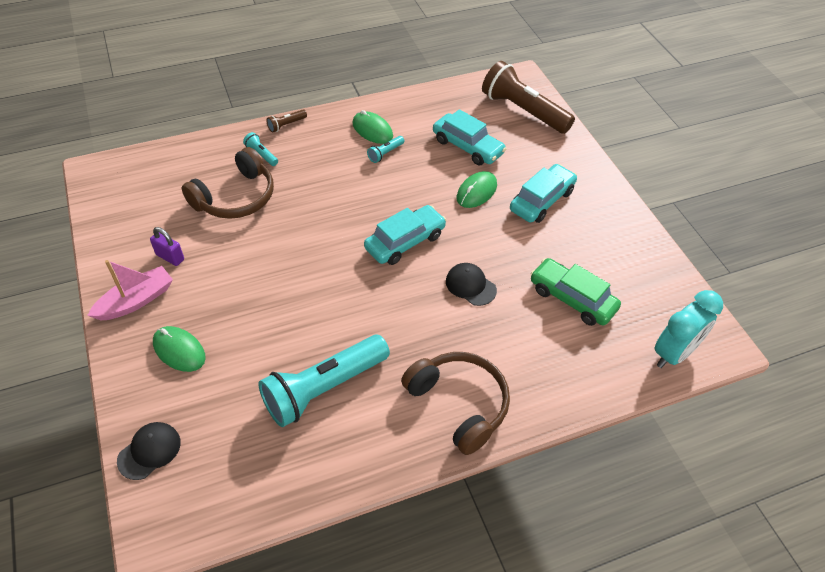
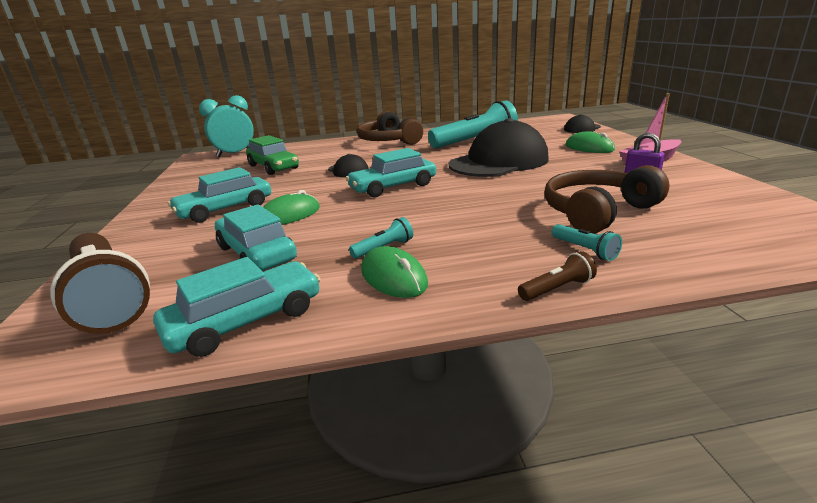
camera: 165 degrees left, 25 degrees down
(297, 305) = (499, 162): none -> black cap
(435, 101) = (246, 321): none -> turquoise car

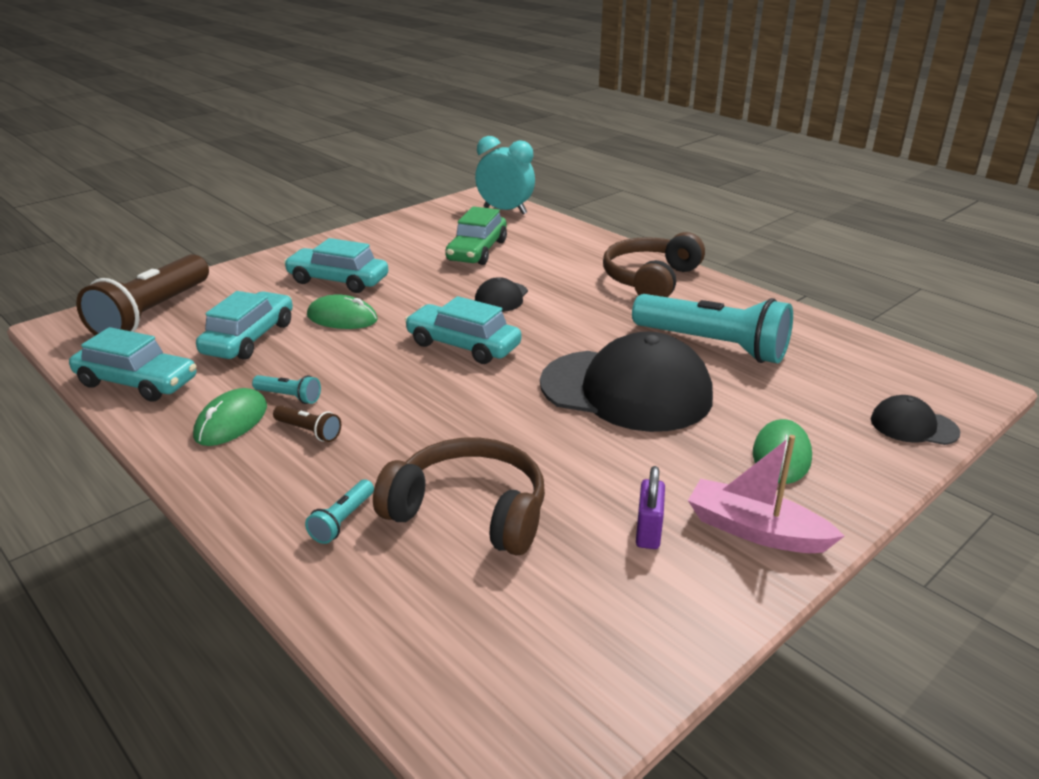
camera: 55 degrees right, 5 degrees up
(557, 289) = (242, 519): brown flashlight -> brown flashlight (309, 431)

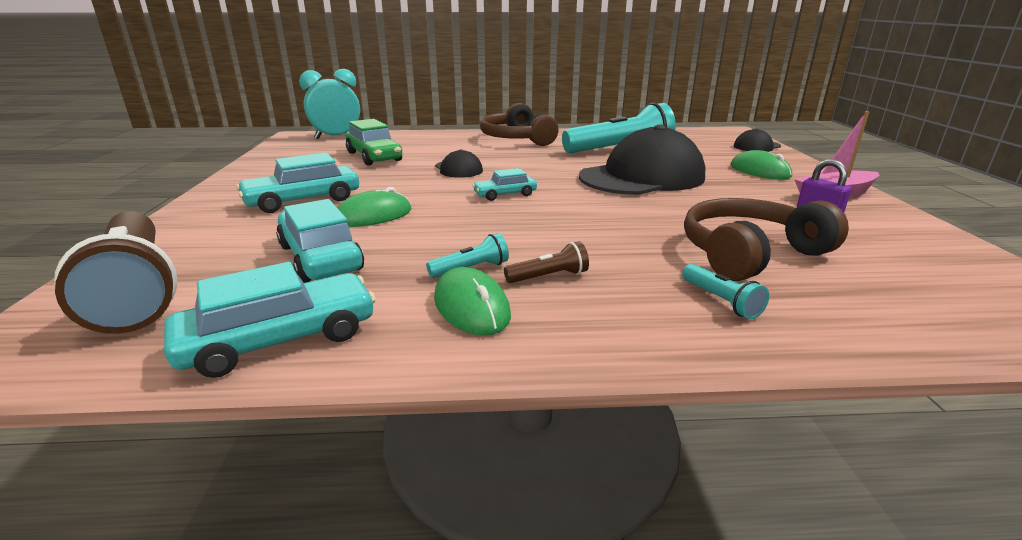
camera: 50 degrees left, 5 degrees down
(463, 345) = (505, 195): turquoise car -> turquoise car, size x0.58

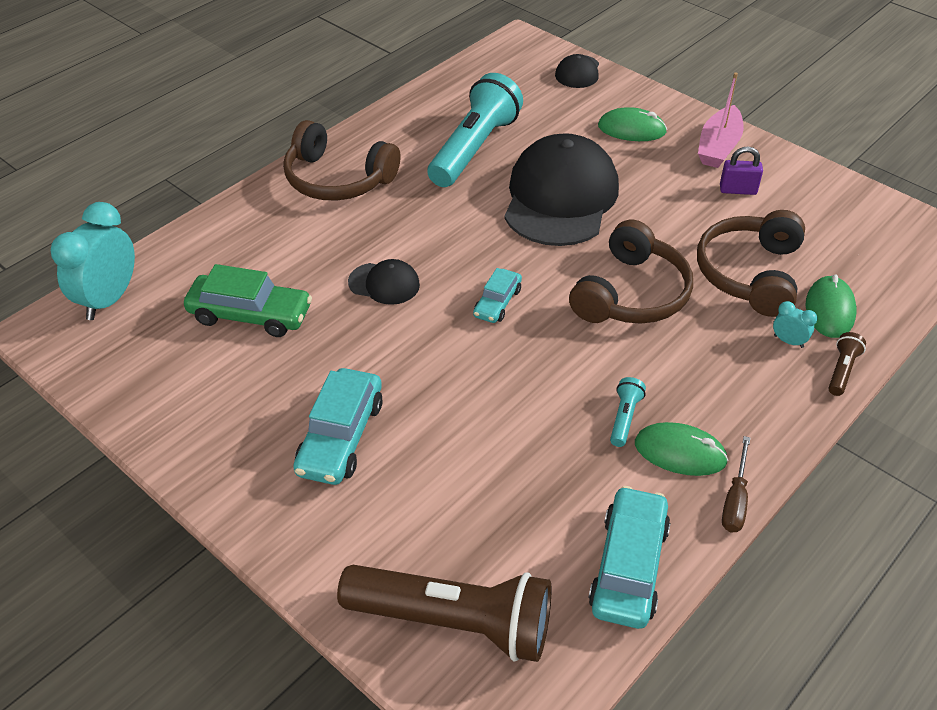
camera: 45 degrees left, 20 degrees up
(320, 258) = (508, 488): turquoise car -> none
(373, 216) = (446, 411): green mouse -> green mouse (829, 310)
(452, 361) = (735, 500): none -> brown screwdriver
(549, 277) = (679, 388): brown flashlight -> brown flashlight (842, 370)
(611, 224) = (632, 294): none -> brown headphones
(721, 301) = (788, 341): turquoise flashlight -> turquoise clock

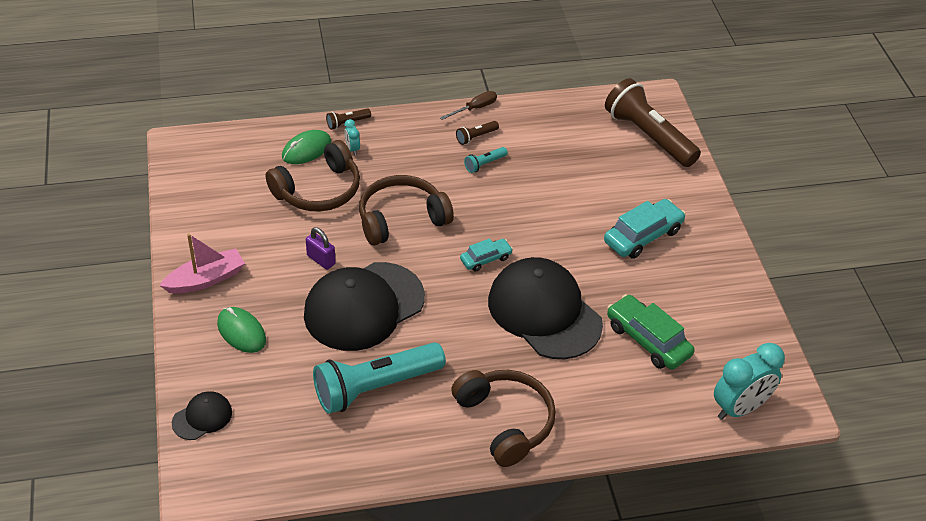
camera: 145 degrees left, 0 degrees up
(384, 283) = (544, 312): black cap -> black cap, size x2.22
(628, 566) = (552, 113): turquoise car -> none
(680, 452) = (476, 137): green mouse -> brown flashlight
(738, 190) = (244, 242): purple padlock -> purple padlock (321, 260)

